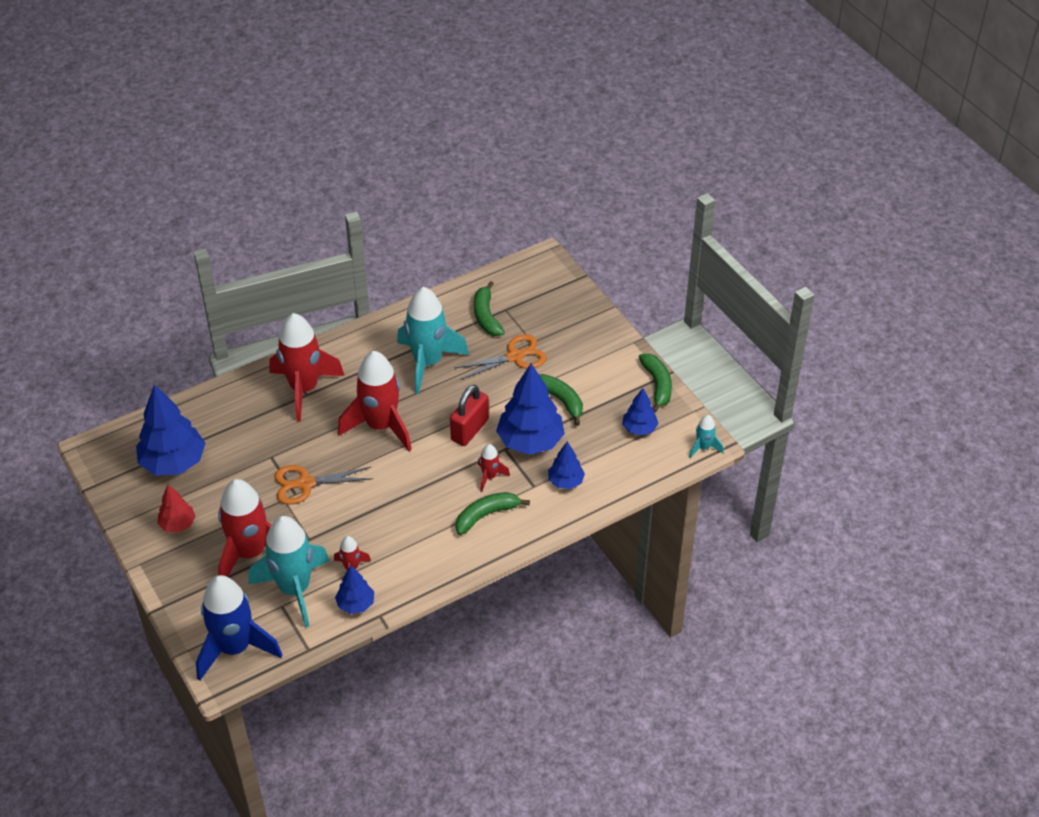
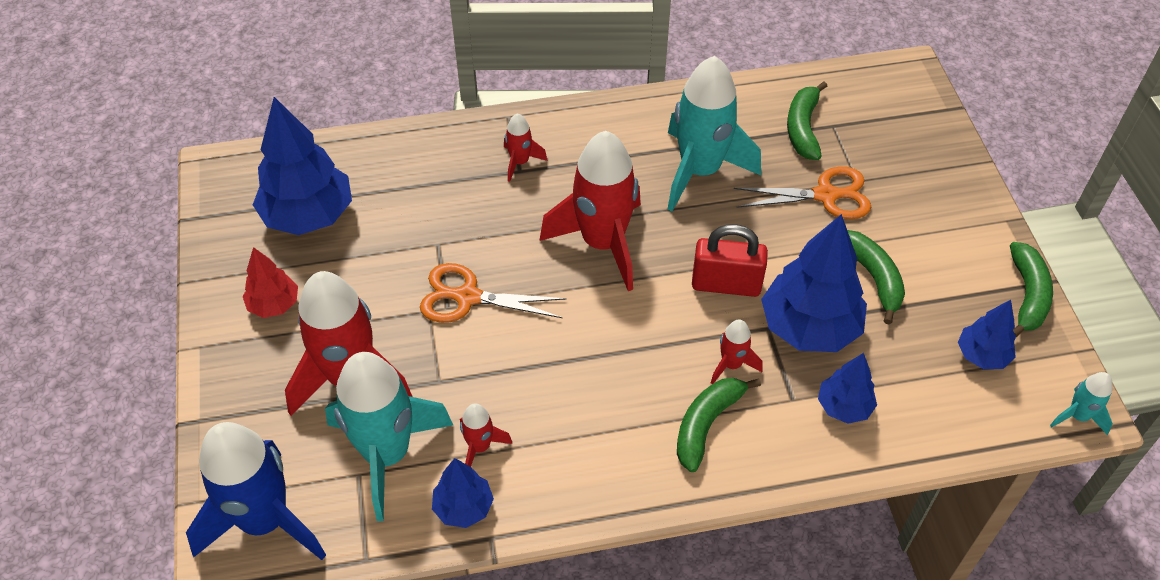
camera: 20 degrees right, 5 degrees up
(304, 389) = (520, 162): red rocket -> red rocket, size x0.45
(470, 430) = (726, 284): red padlock -> red padlock turned 45 degrees clockwise
(486, 515) = (706, 424): green banana -> green banana turned 45 degrees counterclockwise

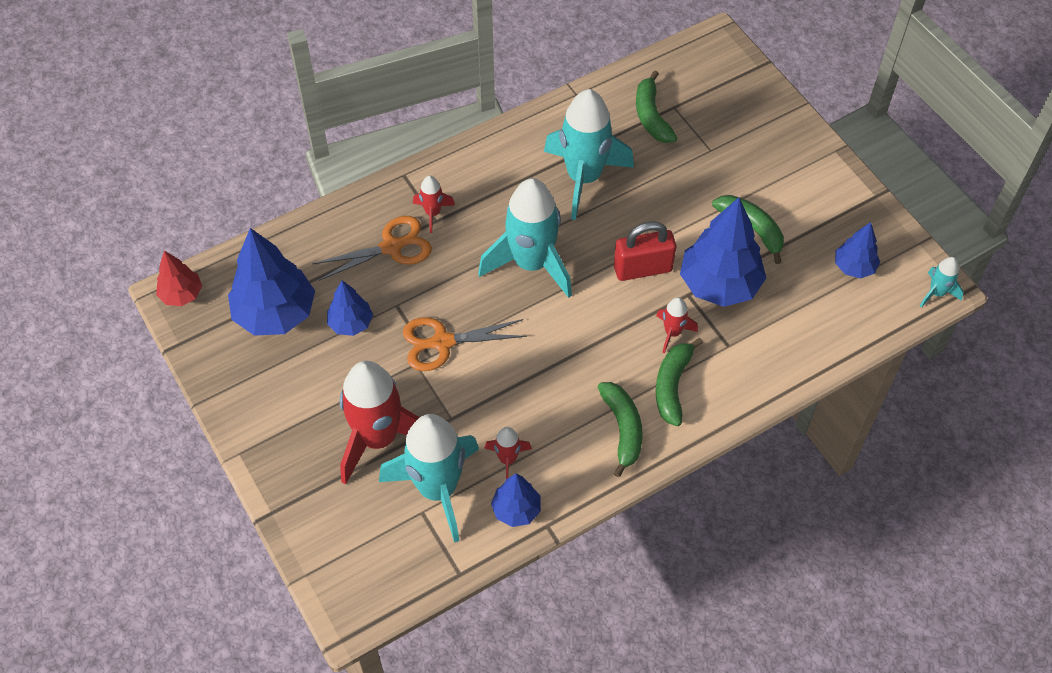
camera: 20 degrees left, 5 degrees up
(265, 521) = (366, 572): blue rocket -> none
(274, 305) = (285, 398): red tree -> red tree (181, 295)
(602, 243) = (531, 264): red rocket -> turquoise rocket
(825, 195) = (691, 170): orange scissors -> orange scissors (391, 247)
(844, 406) = (768, 339): blue tree -> blue tree (351, 323)
(1027, 295) = (871, 208): green banana -> green banana (623, 429)

